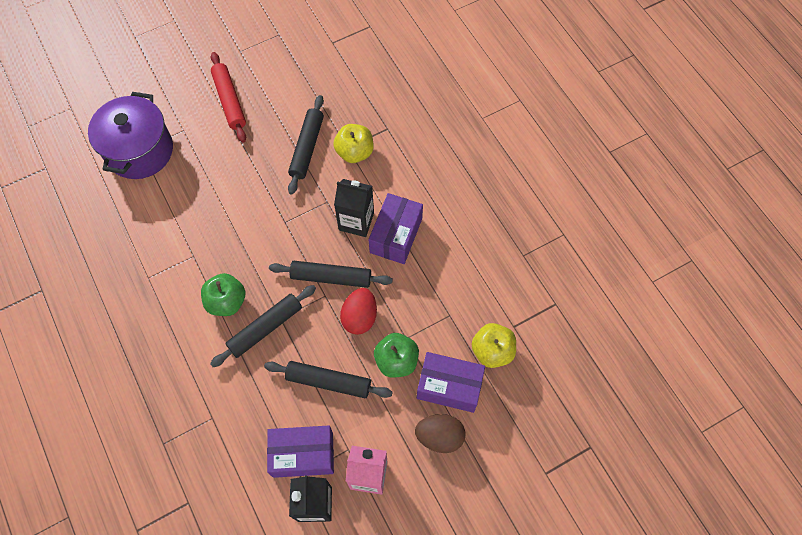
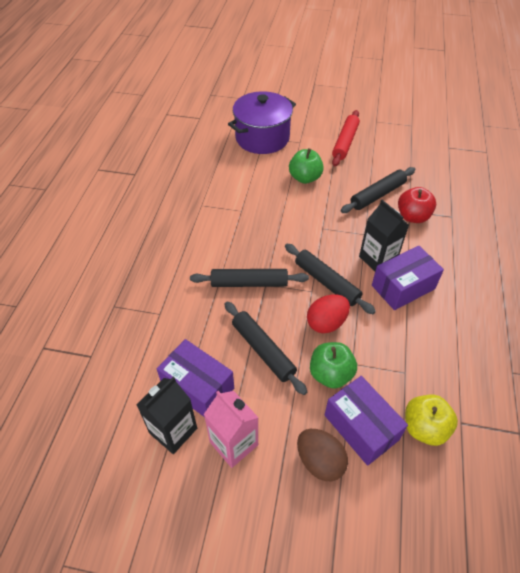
camera: 40 degrees right, 15 degrees down
(226, 301) = (238, 250): green apple -> green apple (305, 178)
(354, 152) = (413, 217): yellow apple -> red apple

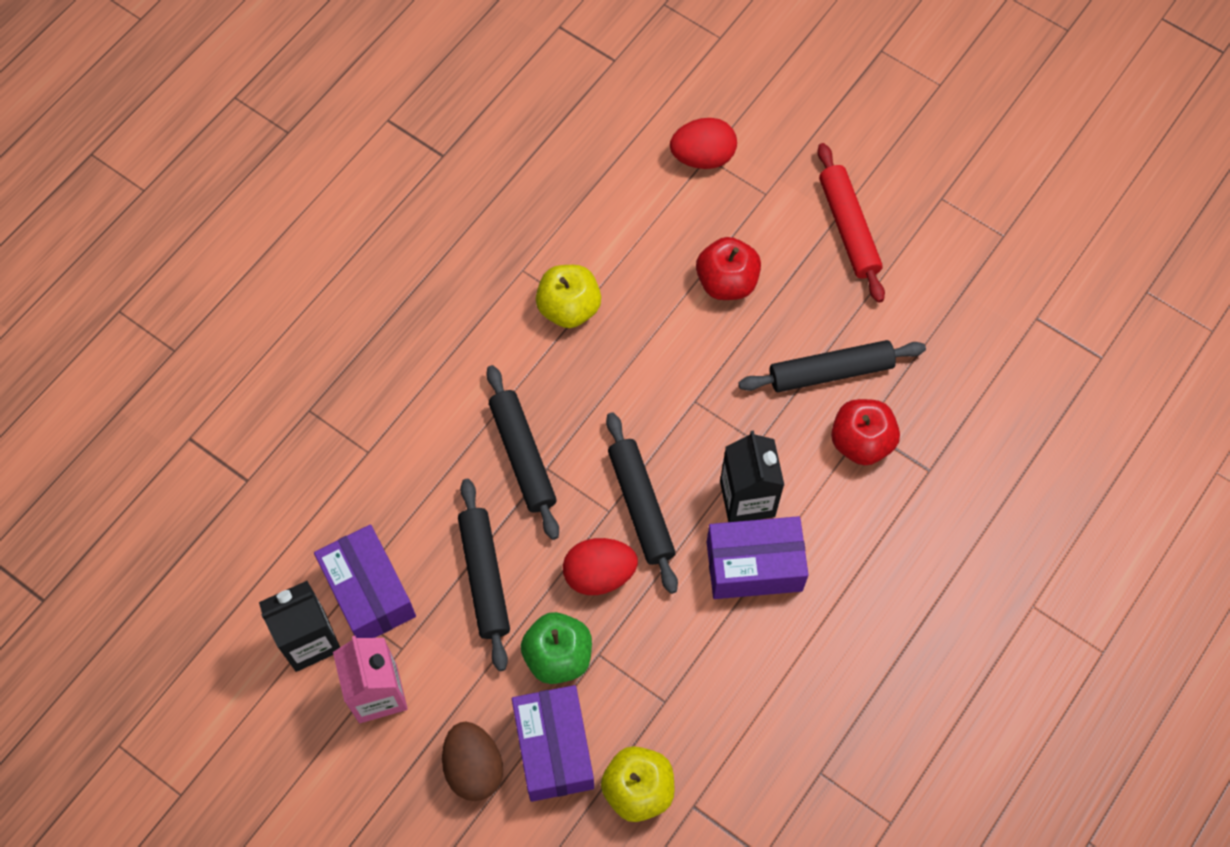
camera: 25 degrees right, 15 degrees up
(235, 212) = (569, 308): none -> yellow apple
(249, 283) = (522, 456): black rolling pin -> black rolling pin turned 45 degrees clockwise
(262, 138) = (702, 157): purple pot -> red egg
(305, 178) = (726, 282): green apple -> red apple
(345, 142) = (848, 228): red rolling pin -> red rolling pin turned 60 degrees counterclockwise

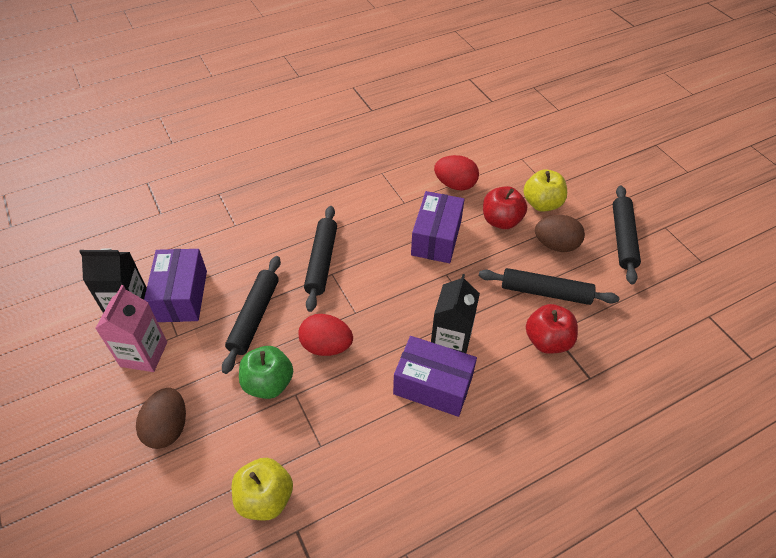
camera: 25 degrees right, 15 degrees down
(554, 749) = (226, 441): purple box -> purple box (436, 238)
(569, 308) = (397, 199): yellow apple -> yellow apple (542, 204)
(640, 506) = (377, 318): black rolling pin -> black rolling pin (622, 238)
(702, 157) = (519, 157): red egg -> red egg (455, 185)
(814, 291) = (555, 245): none -> brown egg
(848, 228) = (594, 221): red rolling pin -> none

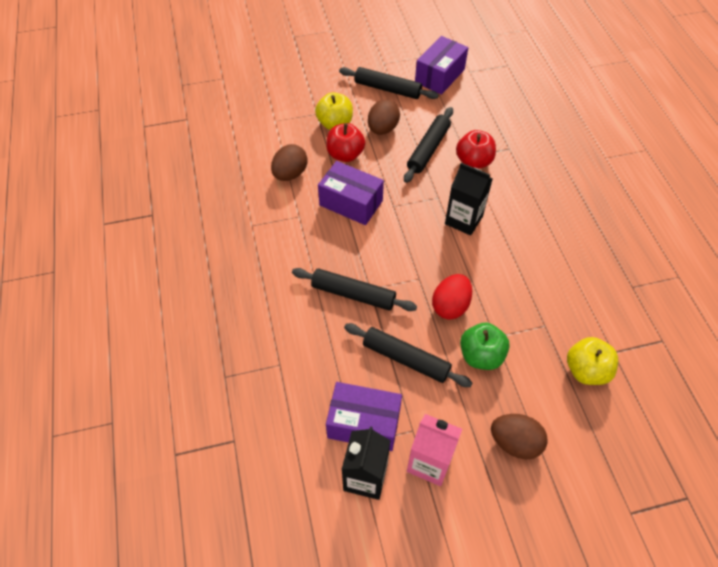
camera: 75 degrees left, 5 degrees up
(433, 386) = (501, 240): purple box -> purple box (440, 76)
(455, 185) = (290, 174): red egg -> brown egg

